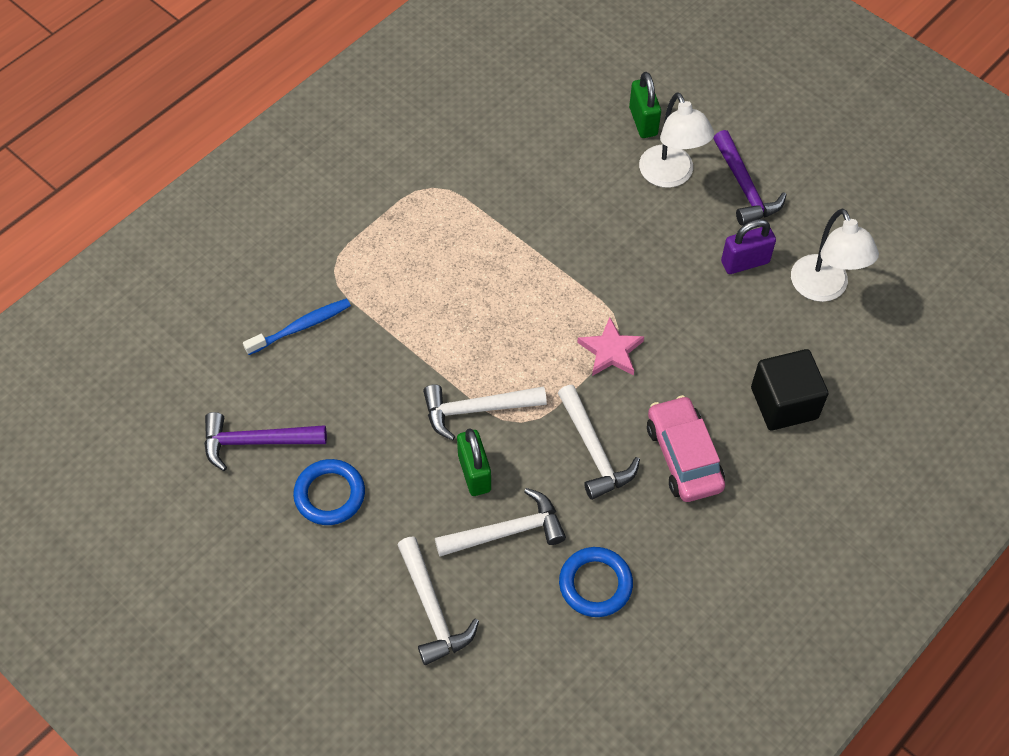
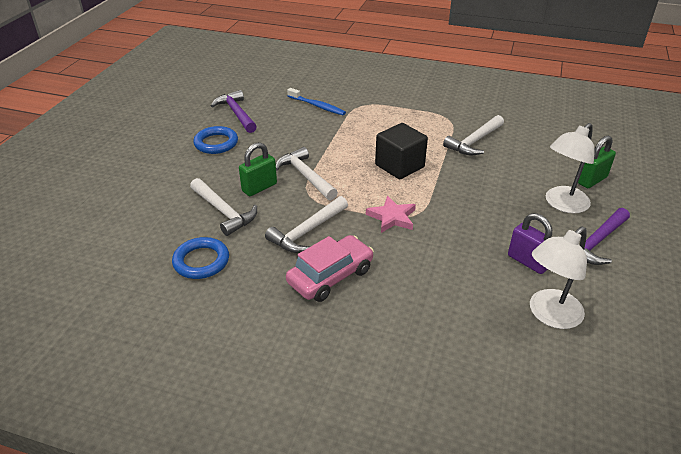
camera: 65 degrees right, 20 degrees down
(432, 609) = (155, 198): white hammer -> white hammer (474, 141)
(784, 403) = (418, 320): black cube -> black cube (399, 166)

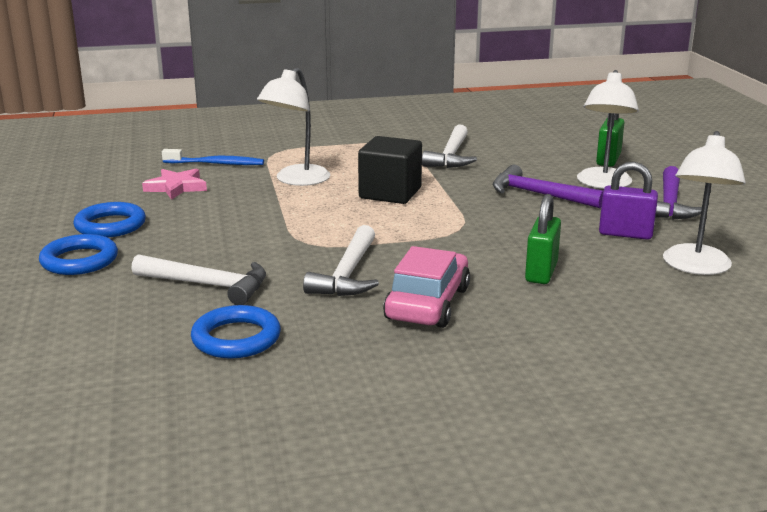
camera: 30 degrees left, 15 degrees down
(178, 167) = (79, 260): none -> blue ring
(236, 113) = (105, 192): purple hammer -> purple hammer (539, 194)
(259, 187) = (231, 251): green padlock -> green padlock (541, 272)
(306, 176) = (281, 227): white hammer -> none
(351, 135) = (296, 180): none -> white lamp
(392, 217) = (436, 236): pink star -> pink star (176, 187)

